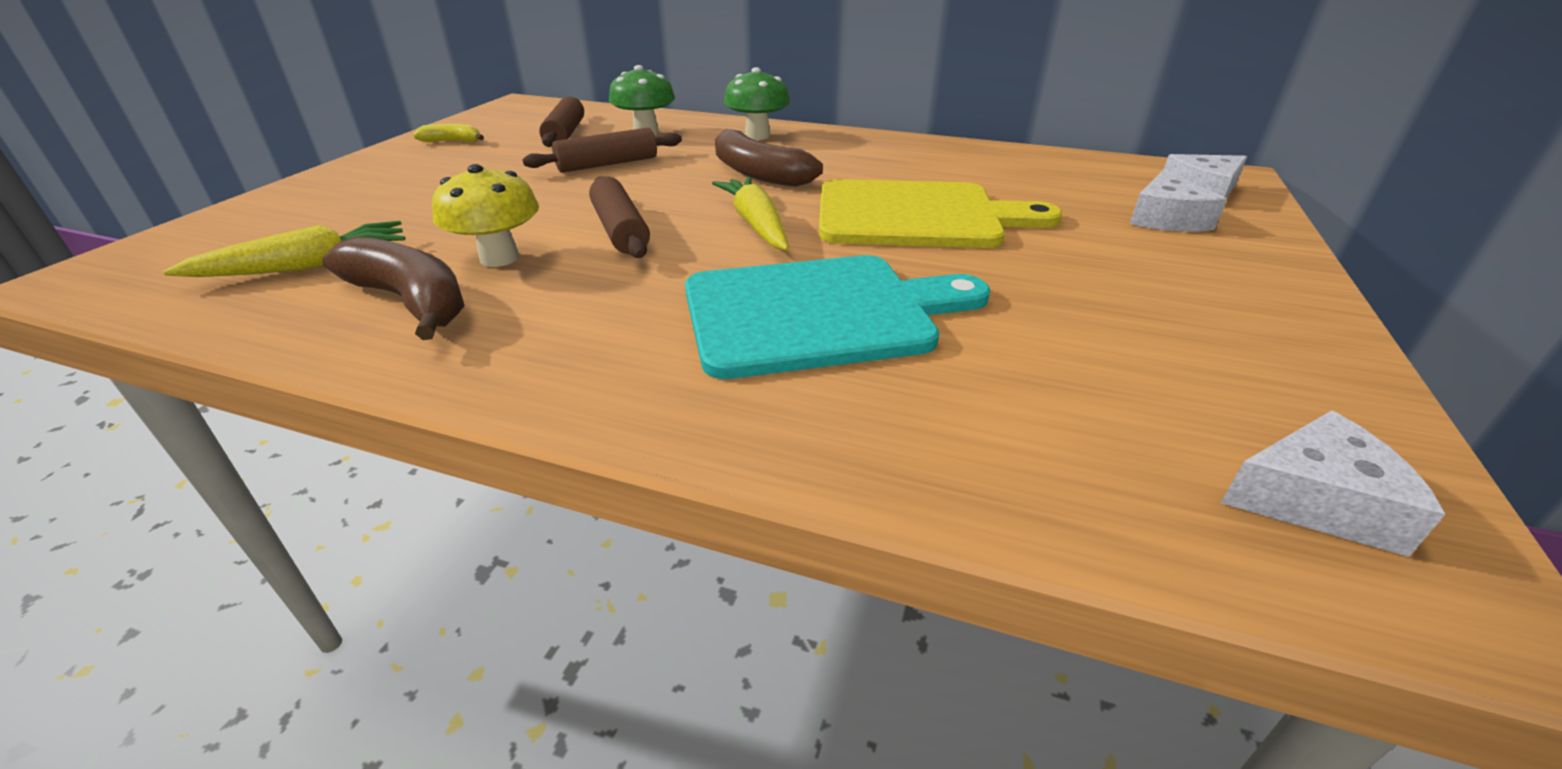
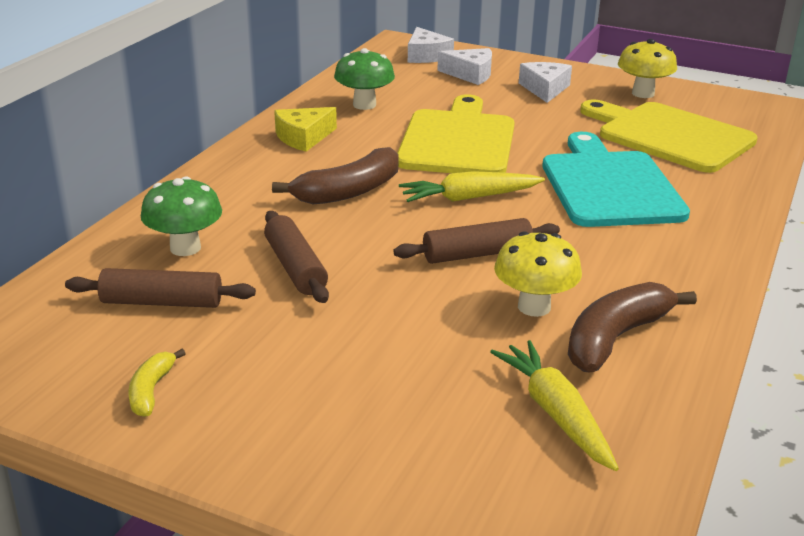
camera: 85 degrees left, 5 degrees down
(757, 136) = (230, 186): green mushroom -> green mushroom (364, 105)
(877, 151) = (303, 137): none -> yellow cheese
(1067, 385) = (670, 136): none -> yellow cutting board
(1274, 367) = (643, 93): none -> yellow mushroom
(1315, 500) = (734, 111): white cheese -> white cheese (545, 89)

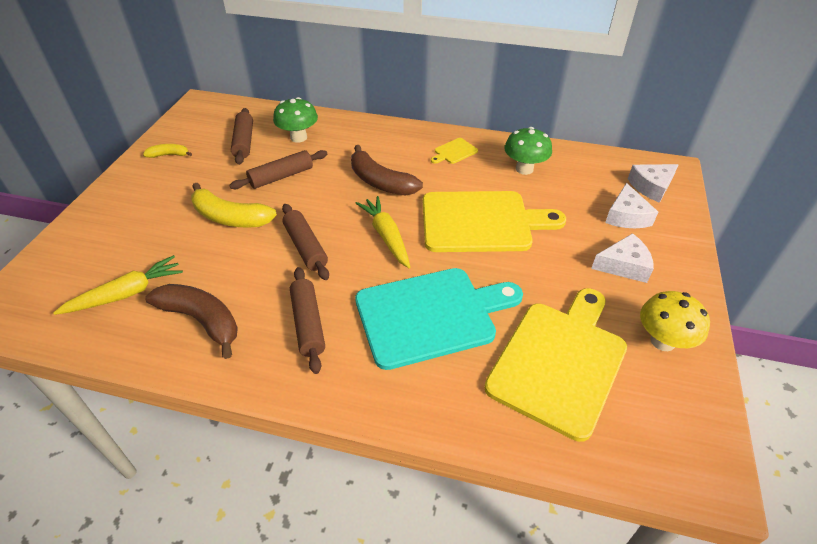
camera: 80 degrees right, 15 degrees up
(303, 137) = (454, 152): yellow cheese -> yellow cutting board
(387, 316) = (230, 217): none -> yellow banana
(534, 307) = (240, 278): yellow mushroom -> none
(622, 259) = (308, 324): none -> brown rolling pin

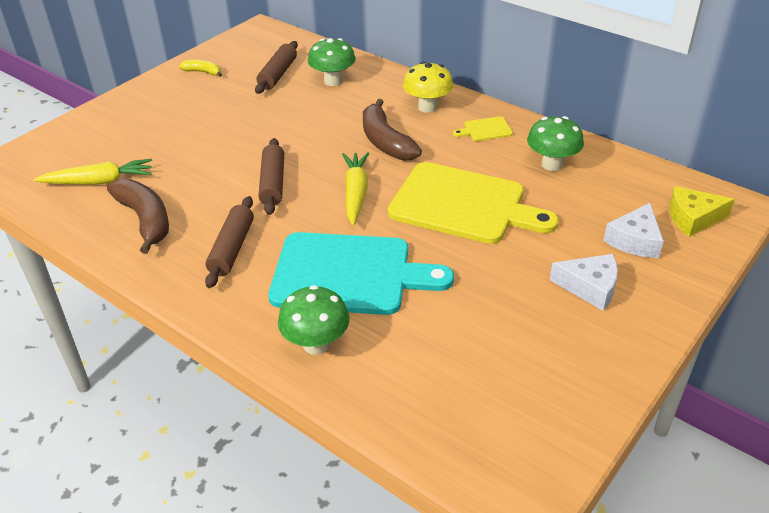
camera: 25 degrees right, 5 degrees down
(230, 217) = (222, 140): yellow banana -> none
(281, 176) = (292, 114): brown rolling pin -> none
(448, 394) = (316, 344): none -> green mushroom
(559, 361) = (446, 352): yellow cutting board -> none
(651, 187) = (693, 218): white cheese -> yellow cheese
(662, 341) = (574, 369): yellow mushroom -> yellow mushroom (427, 107)

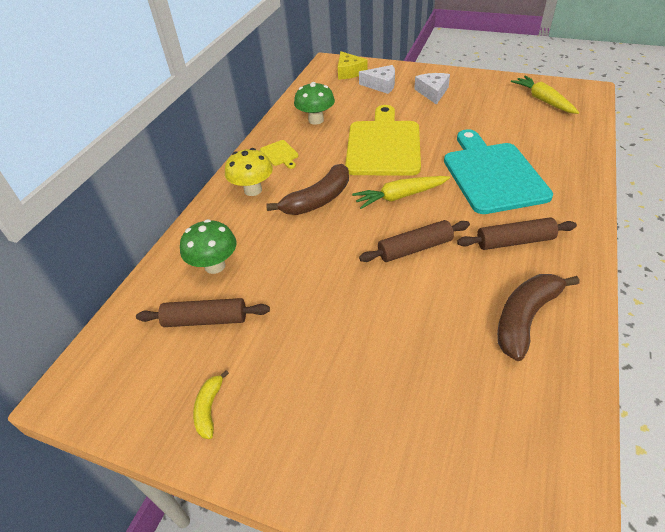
camera: 105 degrees left, 5 degrees up
(99, 182) = (498, 398): yellow carrot -> yellow carrot (543, 100)
(316, 344) = (565, 169): green mushroom -> none

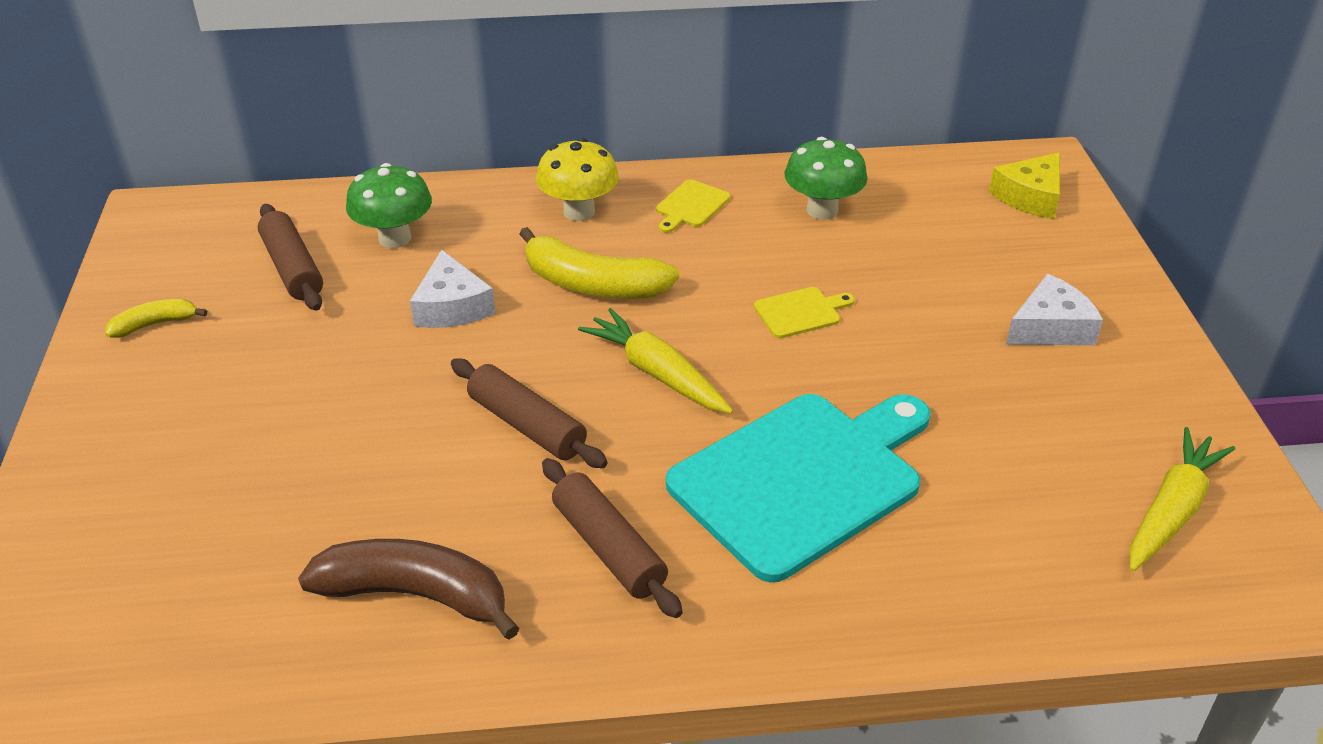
camera: 60 degrees right, 5 degrees down
(318, 200) = (593, 284): brown banana -> yellow banana
(381, 85) = (1016, 251): white cheese -> white cheese (452, 306)
(383, 145) = (800, 312): yellow cutting board -> yellow cutting board, size x0.40

